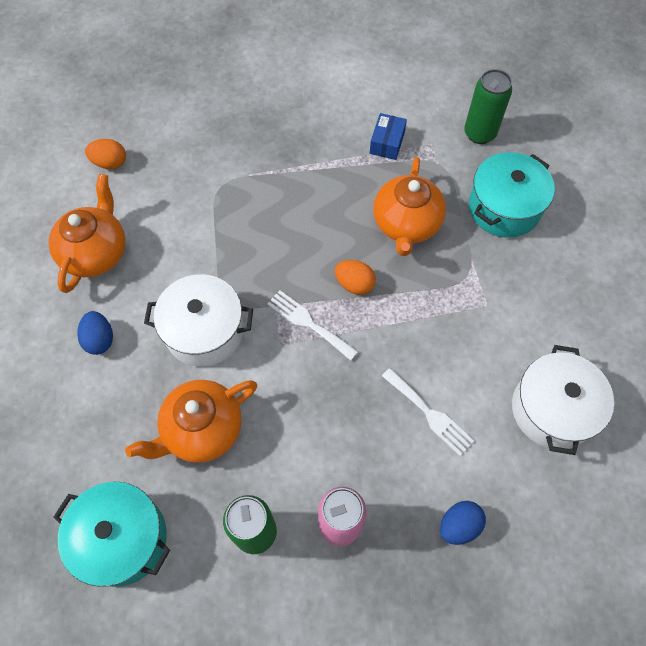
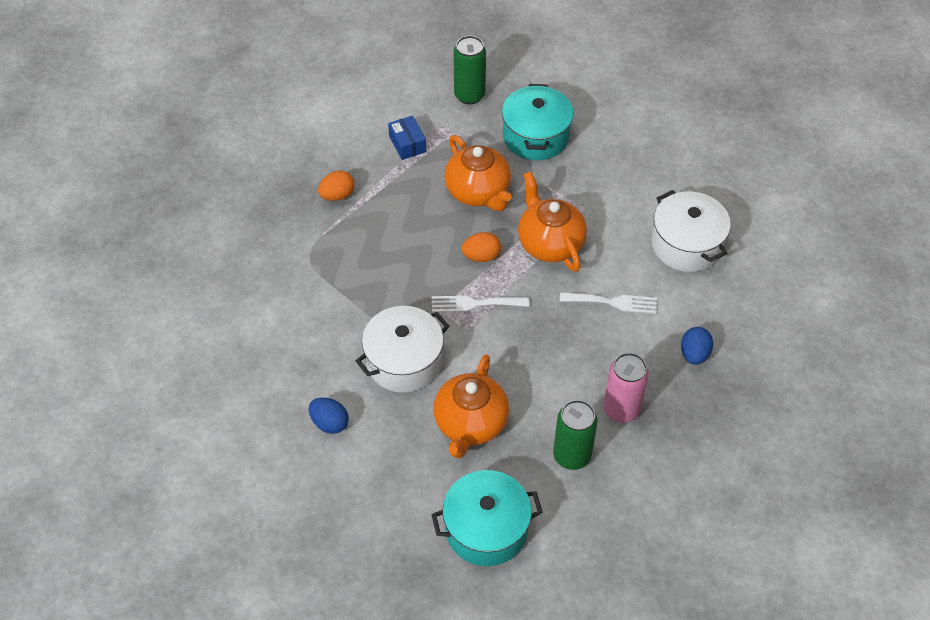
camera: 40 degrees left, 10 degrees down
(96, 253) = (259, 368): orange teapot -> orange teapot (549, 243)
(110, 163) = (197, 298): orange egg -> orange egg (337, 195)

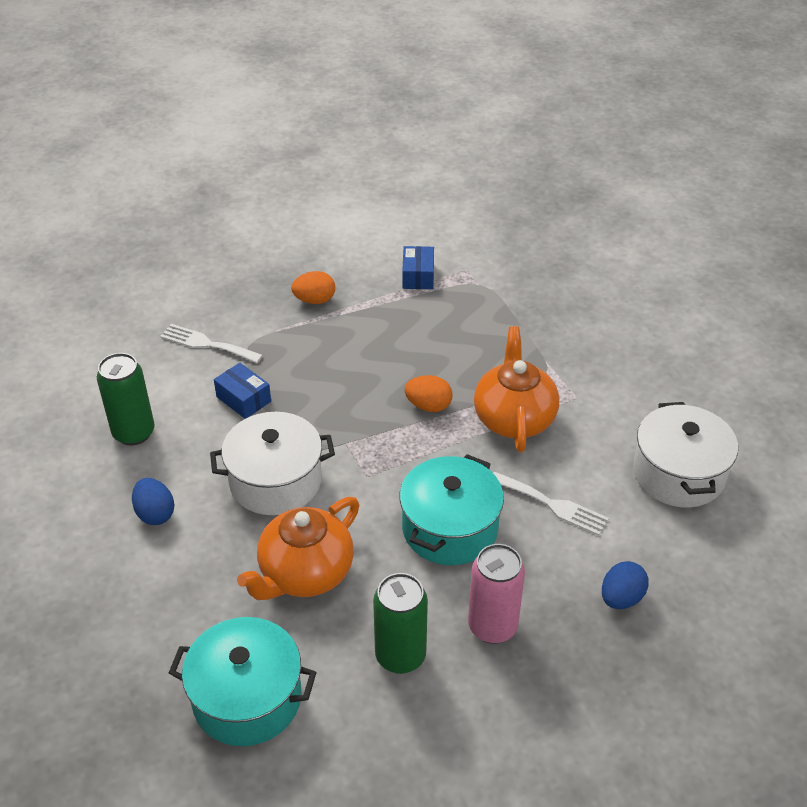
camera: 25 degrees right, 10 degrees down
(336, 303) = (243, 399): none -> blue box
(469, 95) = (512, 251): green can -> green can (134, 433)
(474, 304) = (390, 450): white fork -> white fork (207, 344)
(478, 192) = (465, 343): orange teapot -> none
(536, 136) = (562, 310): turquoise pot -> turquoise pot (450, 528)

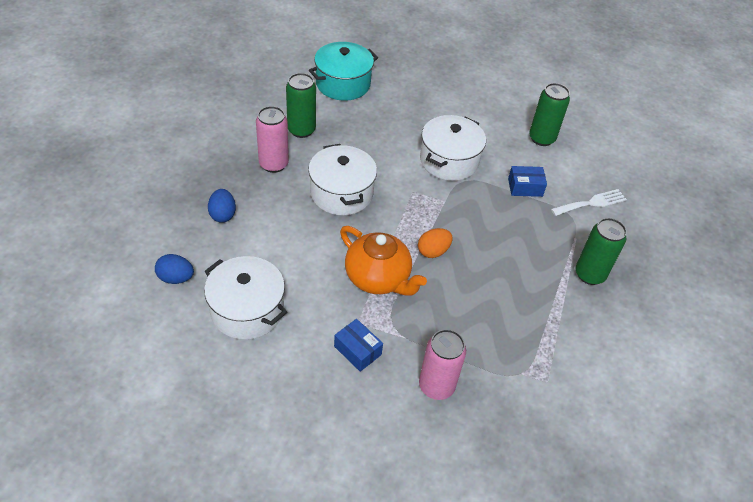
camera: 130 degrees right, 5 degrees up
(155, 513) = (475, 115): blue egg -> blue egg (176, 278)
(305, 573) = (380, 134): orange teapot -> none
(314, 300) = (590, 274): orange egg -> green can
(418, 276) = (565, 346): blue box -> blue box (357, 350)
(450, 528) = (341, 193): turquoise pot -> white pot
(552, 505) = (303, 240): white fork -> none
(560, 317) = (436, 386): none -> pink can

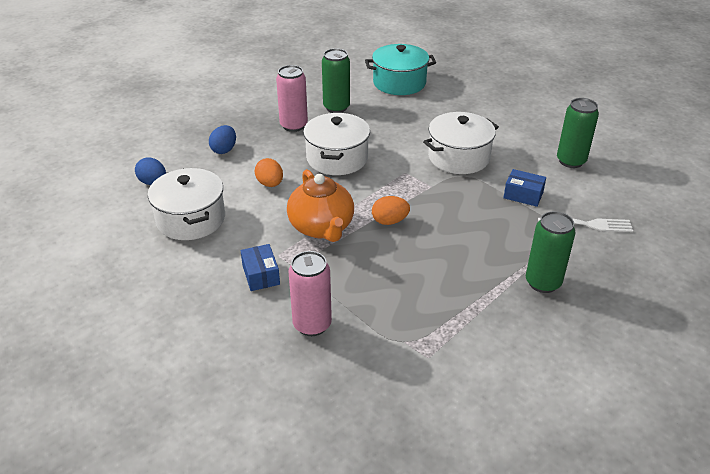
camera: 30 degrees right, 10 degrees down
(297, 243) = (270, 184): none -> orange egg

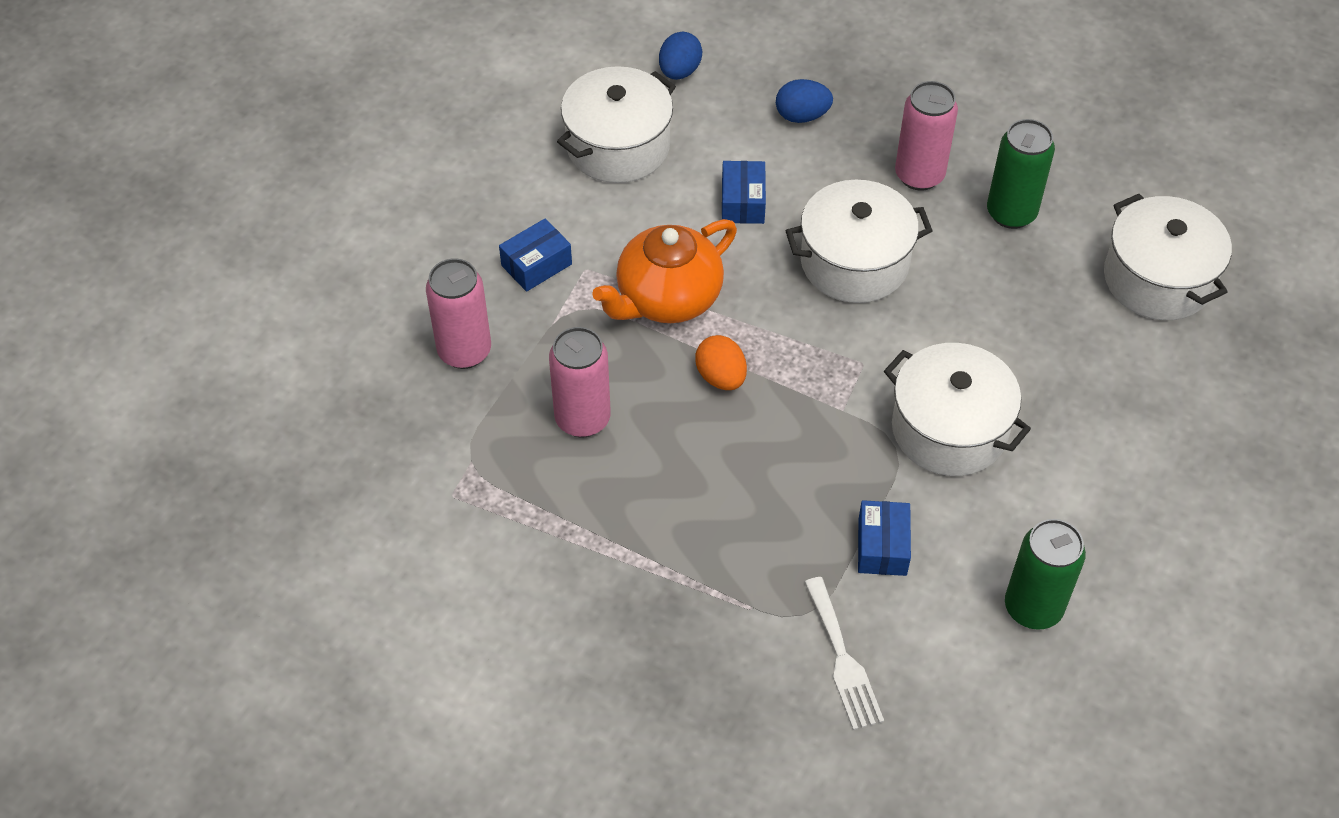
camera: 70 degrees right, 15 degrees up
(270, 184) = (743, 202): orange egg -> blue box
(393, 282) = (582, 419): none -> pink can
(399, 83) = (1158, 279): turquoise pot -> white pot
(543, 283) = (659, 610): green can -> none

